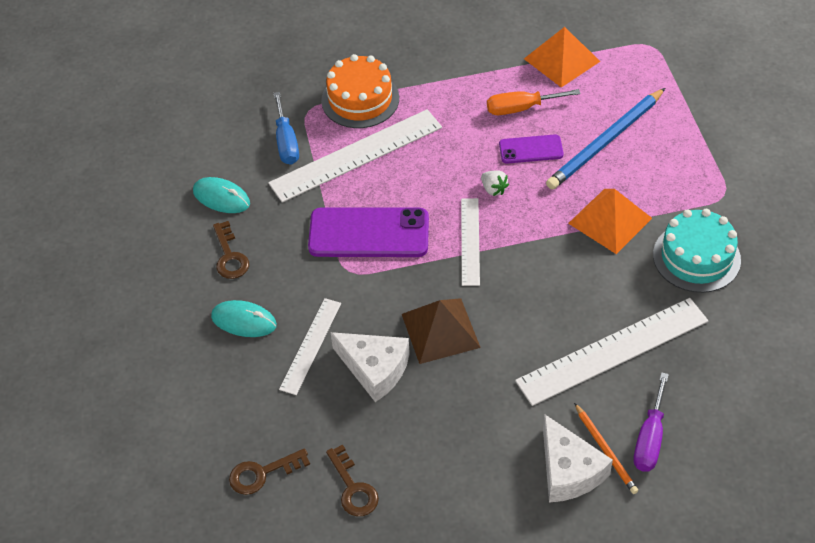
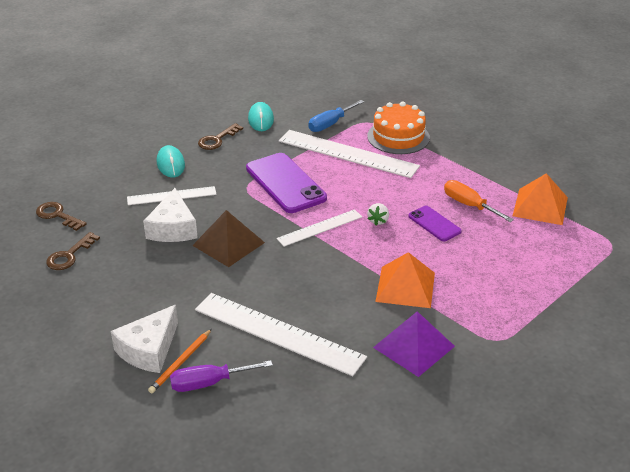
camera: 55 degrees right, 15 degrees down
(605, 142) = (482, 257): blue pencil -> none
(696, 257) = (414, 347): turquoise cake -> purple pyramid

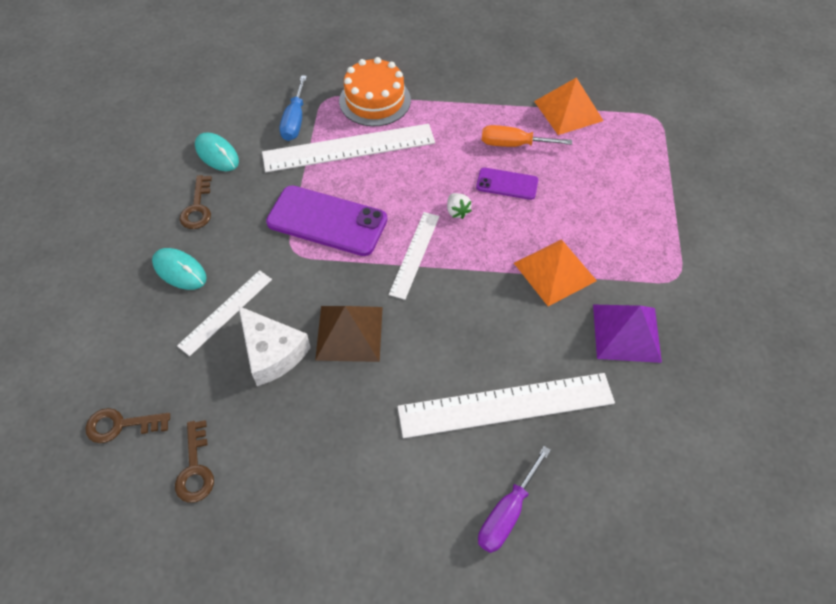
camera: 40 degrees left, 20 degrees up
(149, 350) = (410, 521): white cheese -> none
(180, 363) = (456, 511): orange pencil -> none

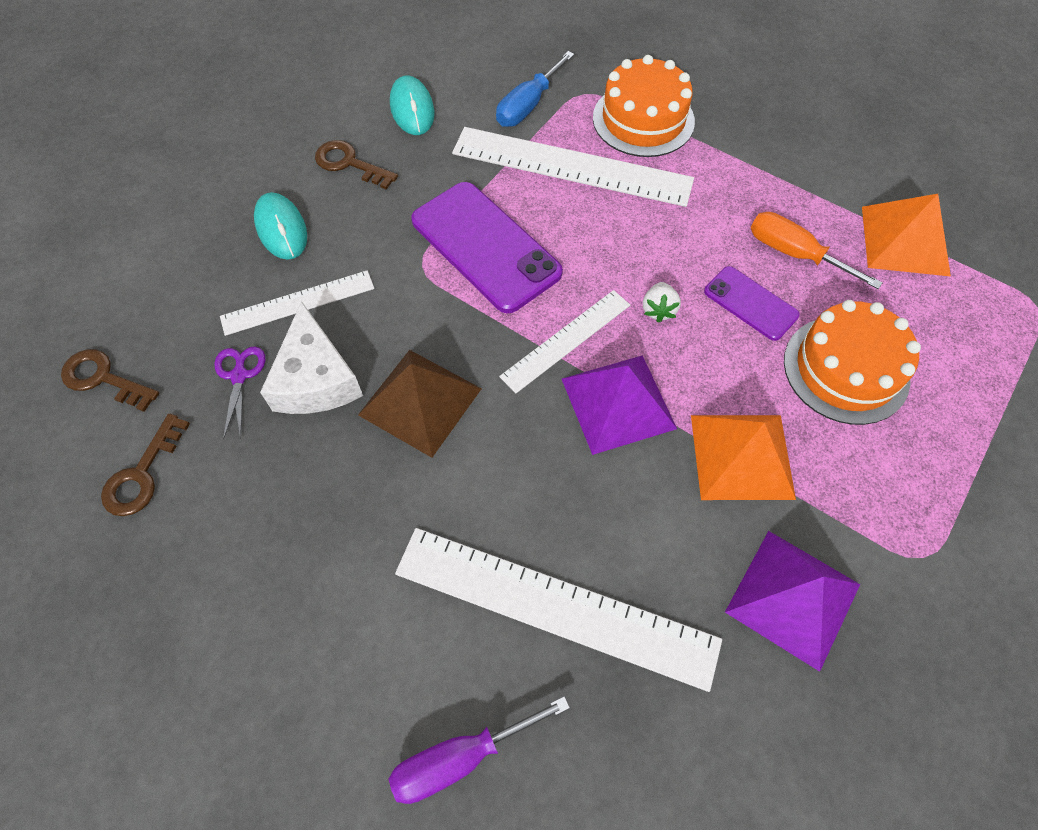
camera: 30 degrees right, 5 degrees up
(197, 208) = (349, 163): brown key -> brown key turned 90 degrees clockwise
(218, 376) = (239, 376): none -> purple scissors
(468, 276) = (618, 403): none -> purple pyramid
(580, 197) = (846, 369): none -> orange cake

